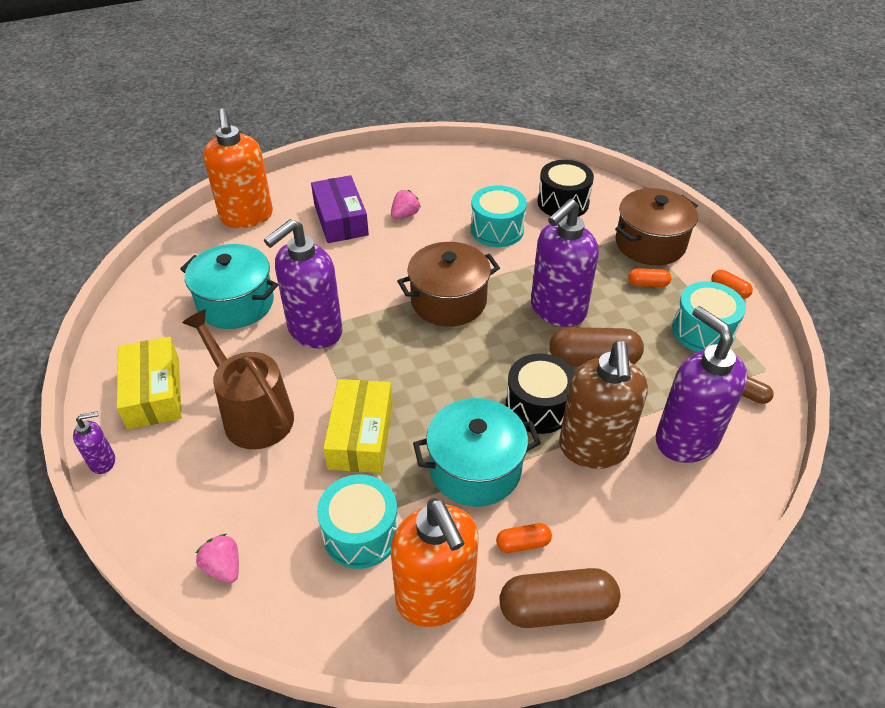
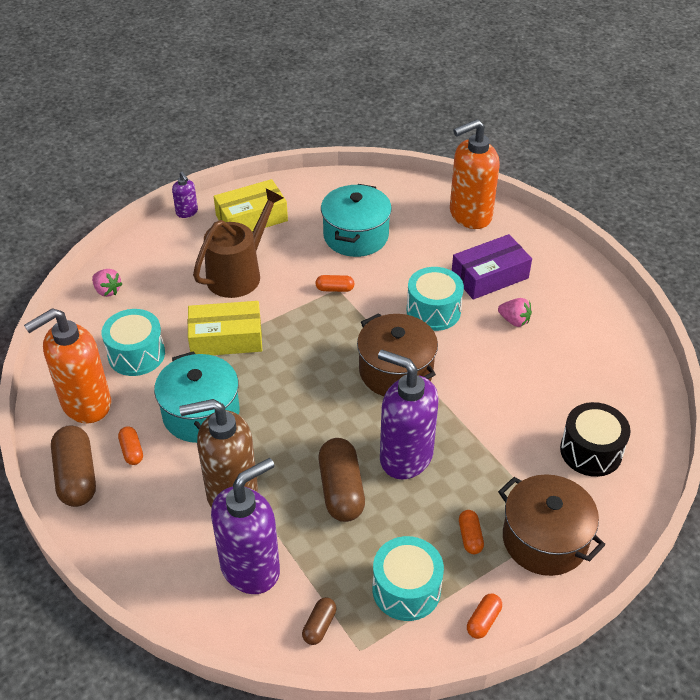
camera: 80 degrees right, 0 degrees up
(223, 567) = (107, 291): pink strawberry -> pink strawberry turned 90 degrees clockwise
(314, 331) = (335, 289): purple soap dispenser -> orange capsule
(497, 230) = (518, 396): turquoise drum -> turquoise drum (433, 311)
(538, 407) = (274, 450): black drum -> none

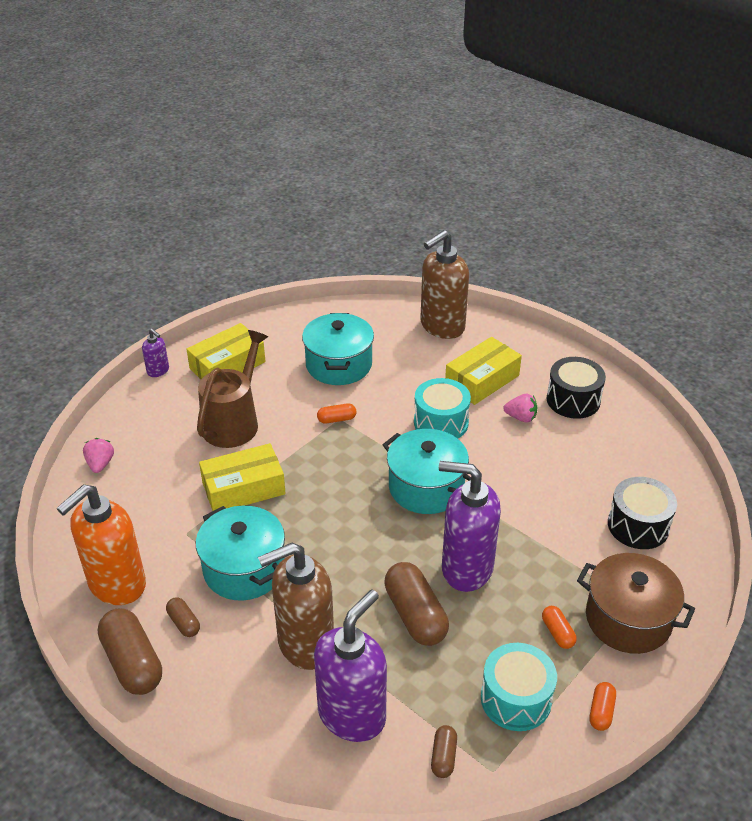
camera: 15 degrees left, 5 degrees down
(107, 291) = (100, 464): pink strawberry -> pink strawberry turned 120 degrees counterclockwise
(132, 451) = (184, 623): orange capsule -> brown capsule
(136, 354) = (154, 523): turquoise drum -> none
(396, 371) = (426, 487): brown pot -> turquoise pot
(470, 215) = (442, 326): orange soap dispenser -> brown soap dispenser
(489, 276) = (482, 380): purple box -> yellow box
(574, 313) = (573, 400): none -> black drum

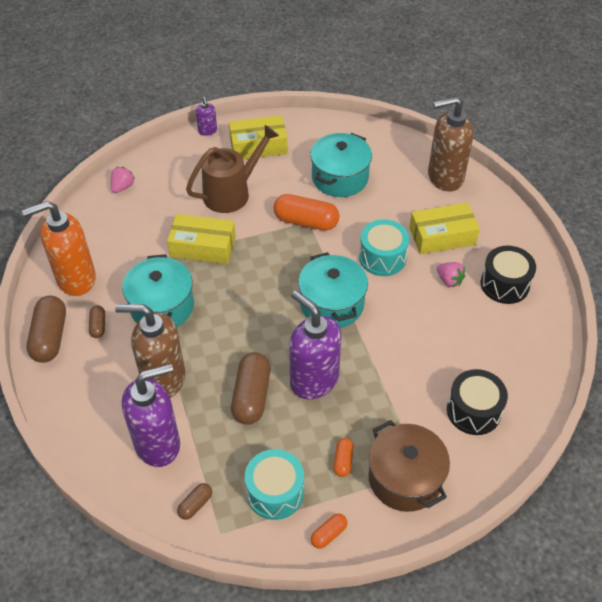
camera: 30 degrees right, 10 degrees up
(336, 419) = (306, 221): orange capsule -> orange capsule, size x2.00

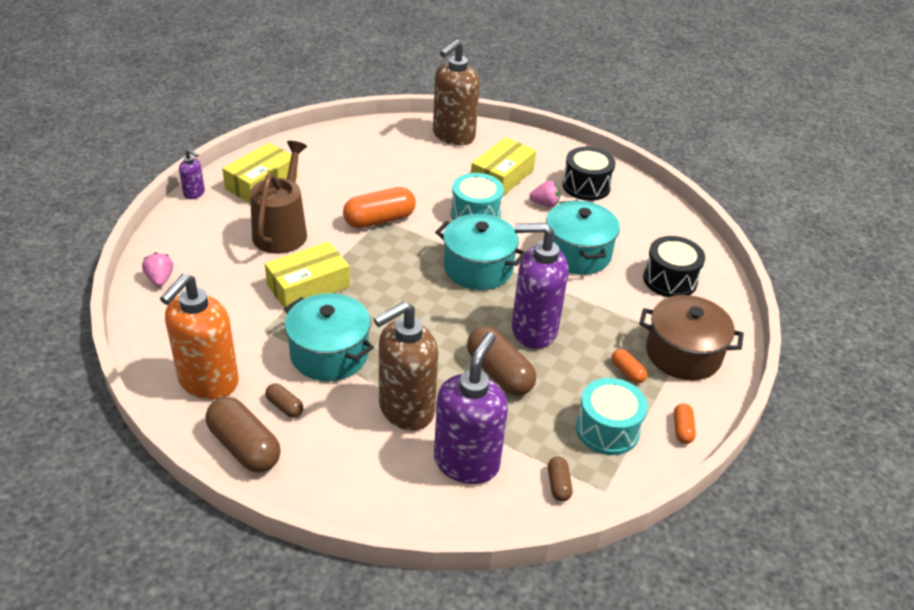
camera: 45 degrees left, 10 degrees down
(340, 178) = (368, 174): turquoise pot -> turquoise pot (577, 253)

